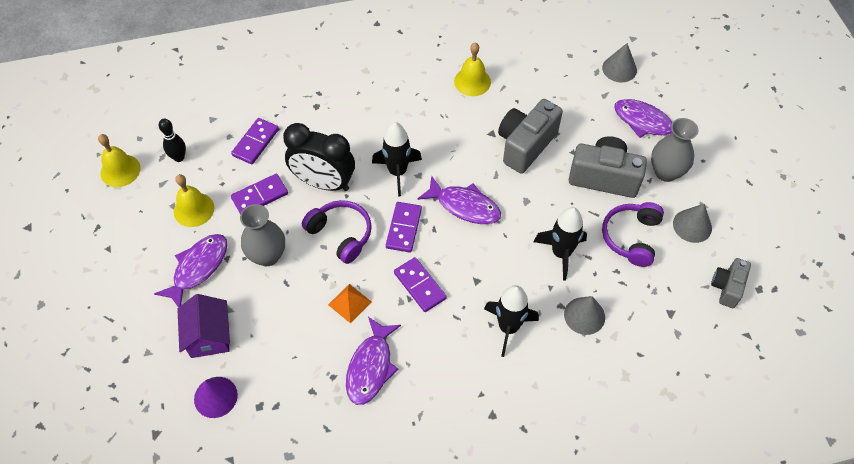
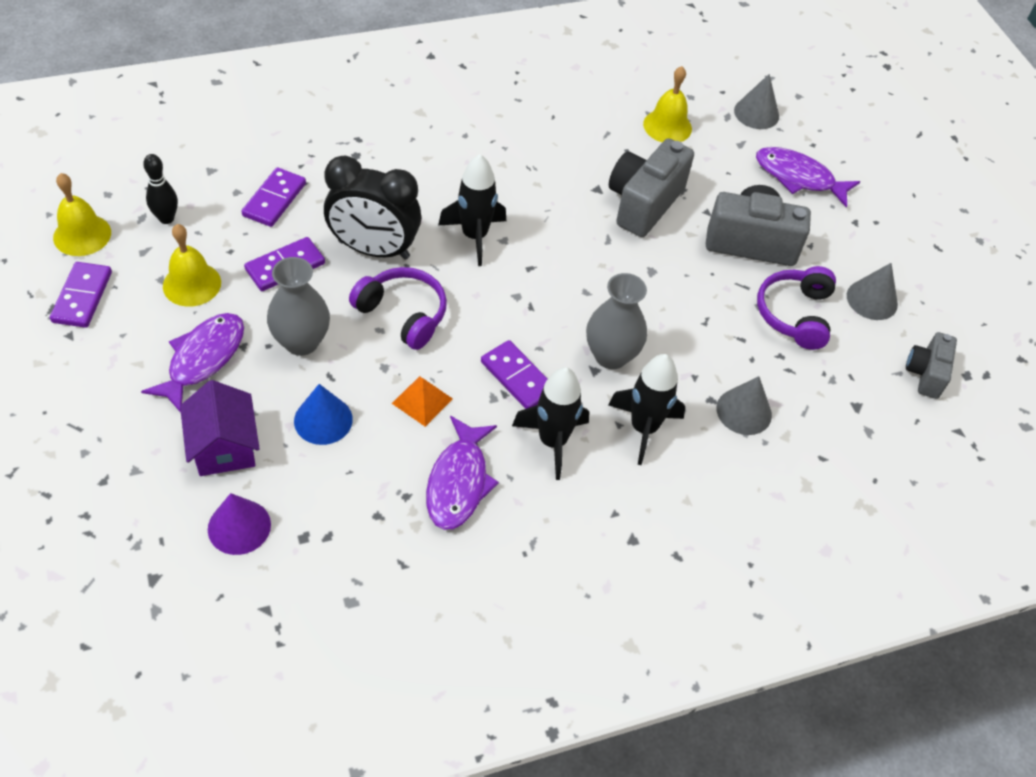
camera: 10 degrees left, 5 degrees down
(279, 316) = (323, 420): none -> blue cone
(403, 228) = (489, 306): purple domino -> purple domino (82, 297)
(464, 206) = (569, 278): purple fish -> none
(472, 81) = (565, 126): yellow bell -> yellow bell (667, 126)
(561, 253) = (704, 335): black rocket -> black rocket (552, 441)
(666, 172) = (830, 236): grey vase -> grey vase (611, 356)

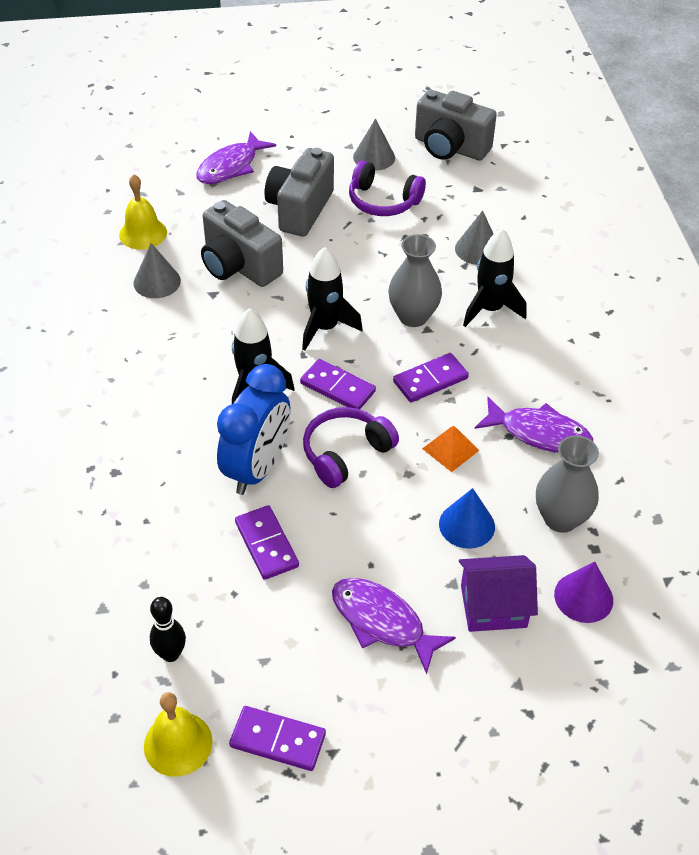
camera: 75 degrees left, 5 degrees down
(192, 284) = (276, 630): yellow bell -> none
(274, 200) = (165, 549): purple domino -> purple domino (338, 387)
(301, 342) = (370, 536): grey vase -> grey vase (560, 518)
(374, 249) = (257, 468): black clock -> blue clock
(552, 441) = (500, 367): black rocket -> black rocket (325, 328)
(756, 113) = (143, 174): grey cone -> grey cone (157, 282)
(925, 374) = (450, 147): grey camera -> grey camera, size x1.70

